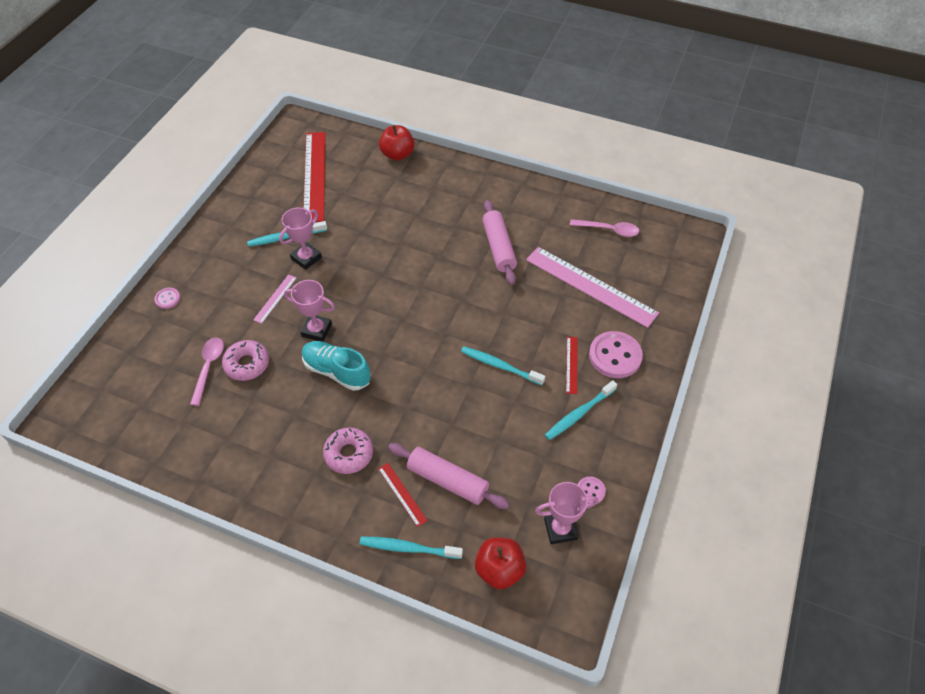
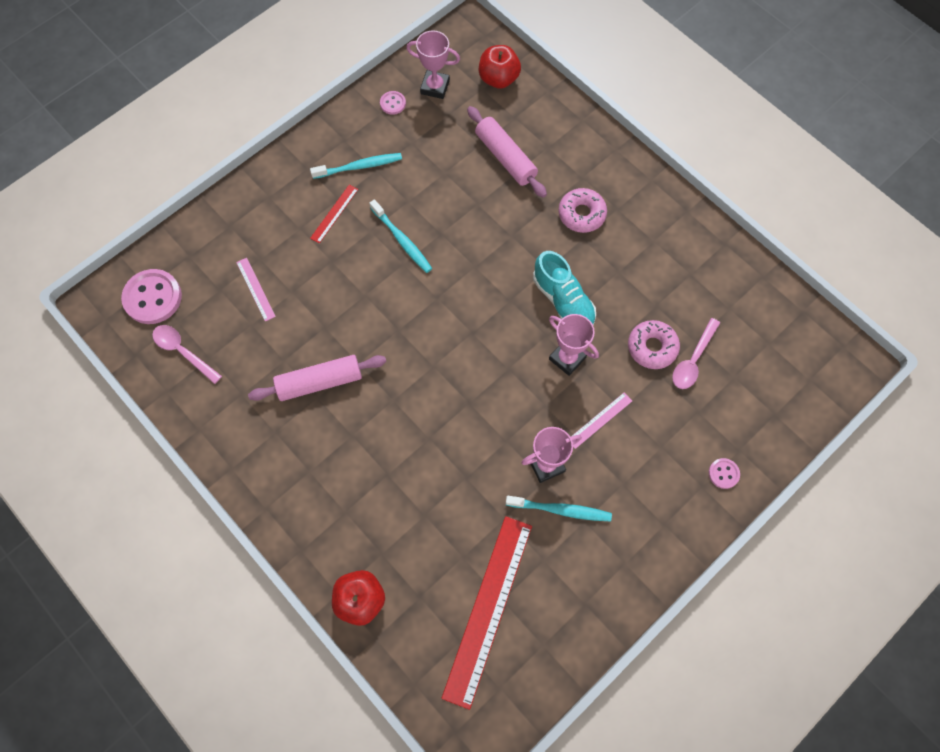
camera: 155 degrees left, 15 degrees up
(402, 494) = (549, 162): red ruler -> none
(408, 548) = (561, 120): turquoise toothbrush -> none
(499, 247) = (319, 382): pink rolling pin -> pink rolling pin turned 60 degrees clockwise
(590, 286) = (255, 289): pink ruler -> pink ruler, size x0.45
(615, 356) = (288, 205): pink button -> pink button (153, 298)

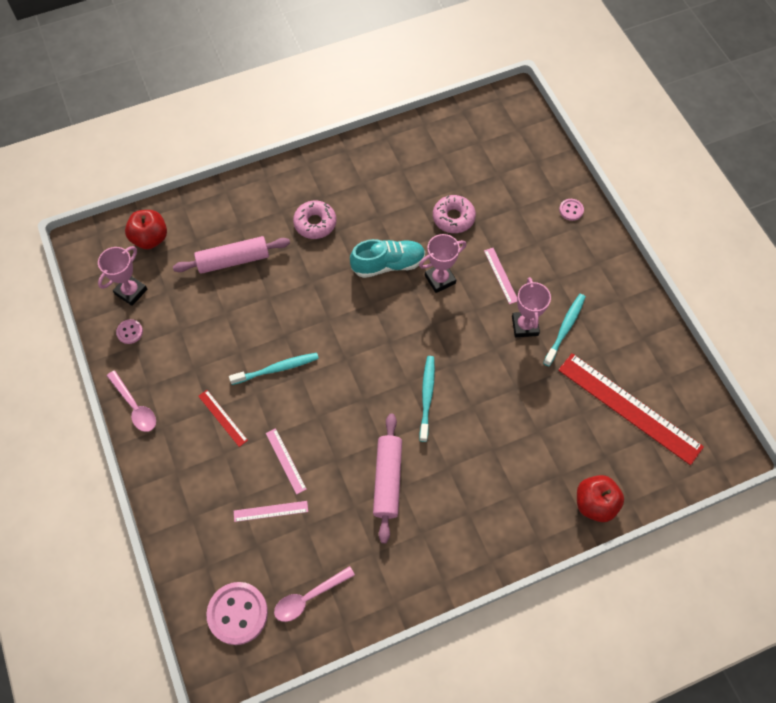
camera: 70 degrees left, 5 degrees down
(309, 283) = (286, 461): none -> pink ruler
(359, 166) = (183, 382): turquoise toothbrush -> turquoise toothbrush (427, 397)
(693, 360) = (474, 195): pink spoon -> pink spoon (135, 407)

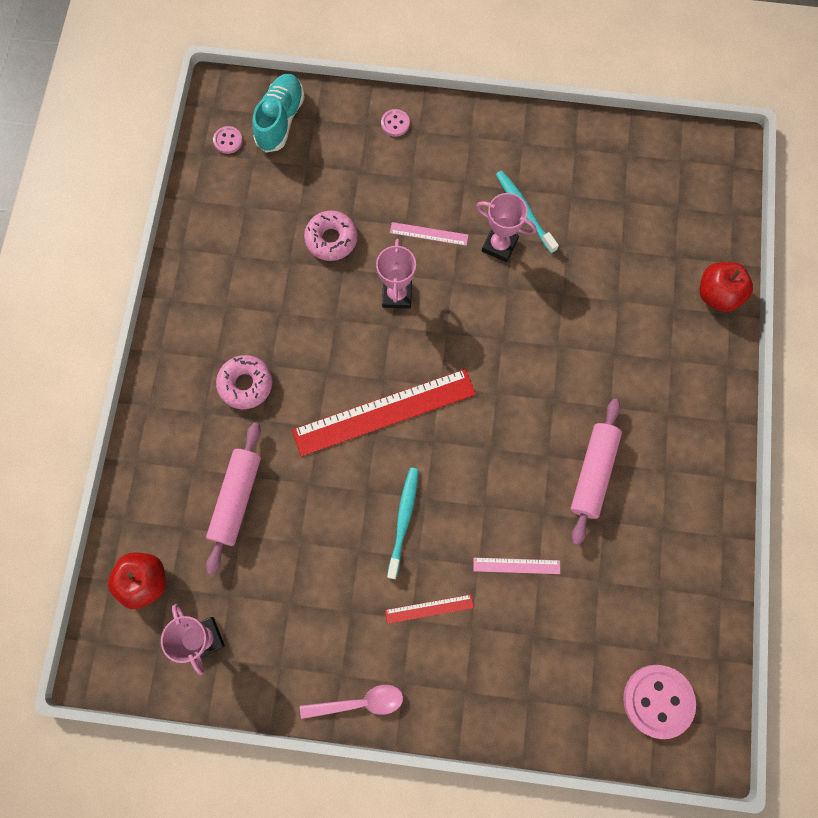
camera: 60 degrees left, 10 degrees up
(130, 332) = (258, 664): pink button -> pink button (228, 140)
(271, 511) = (564, 610): pink ruler -> none
(308, 597) = (676, 618): pink spoon -> none
(387, 480) = (593, 473): pink rolling pin -> pink rolling pin turned 75 degrees clockwise
(388, 264) = (346, 336): turquoise shoe -> turquoise shoe (280, 120)
(427, 397) = (524, 384): turquoise toothbrush -> none
(629, 408) = (639, 206): red ruler -> red ruler (384, 412)

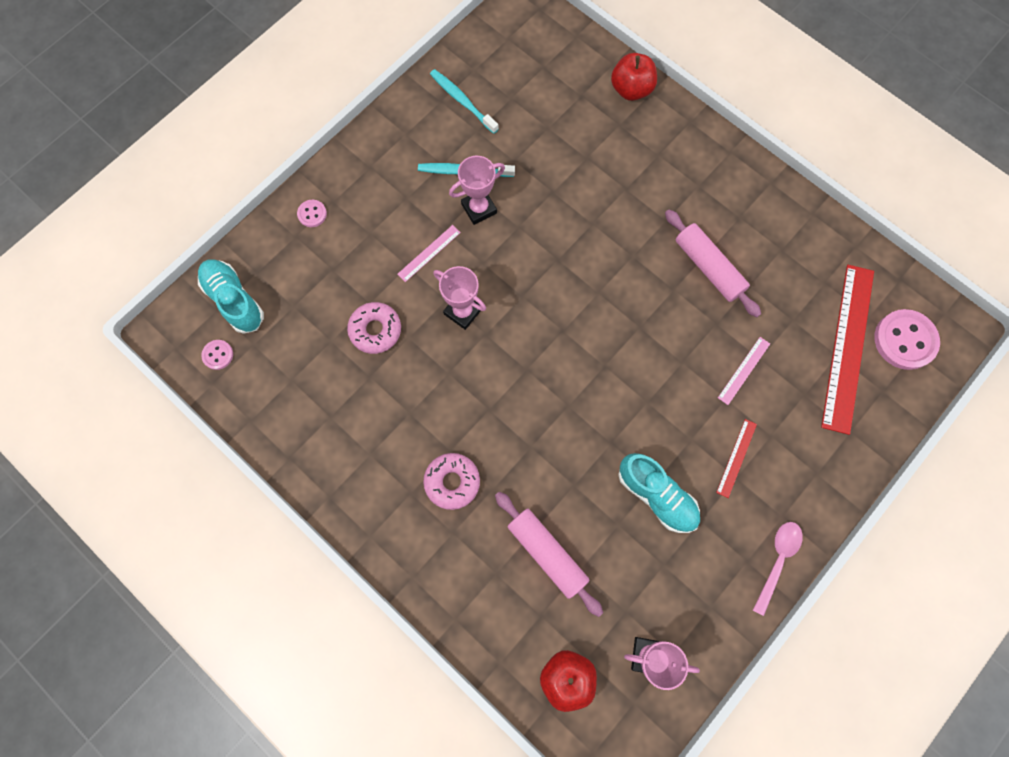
camera: 55 degrees left, 0 degrees up
(347, 559) = (656, 495): none -> turquoise shoe
(384, 412) = (554, 386): red ruler -> red ruler (847, 347)
(403, 520) = (653, 431): turquoise toothbrush -> turquoise toothbrush (462, 101)

